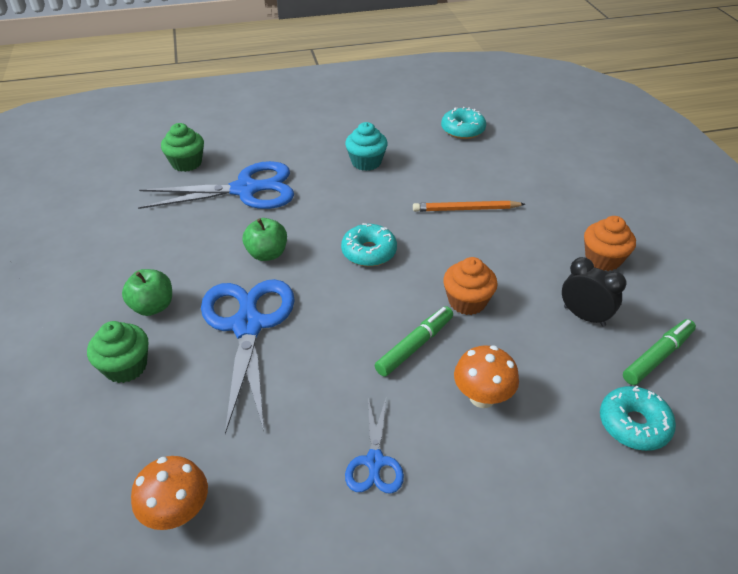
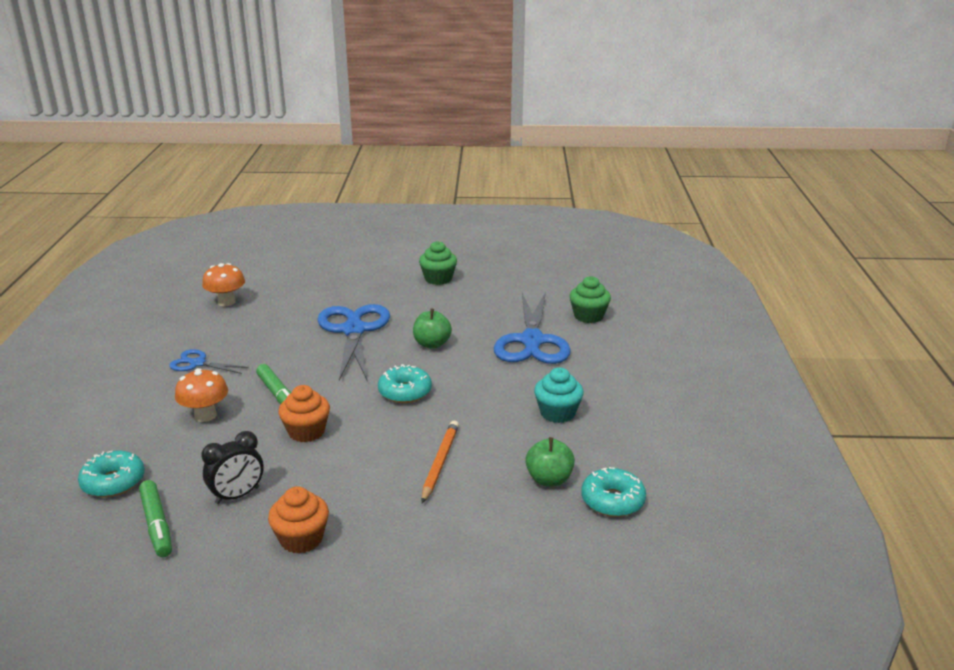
camera: 105 degrees right, 15 degrees down
(126, 367) = (348, 289): green cupcake -> green cupcake (438, 279)
(153, 306) = (399, 298): green apple -> green apple (549, 479)
(248, 326) = (354, 330): blue scissors -> blue scissors turned 105 degrees counterclockwise

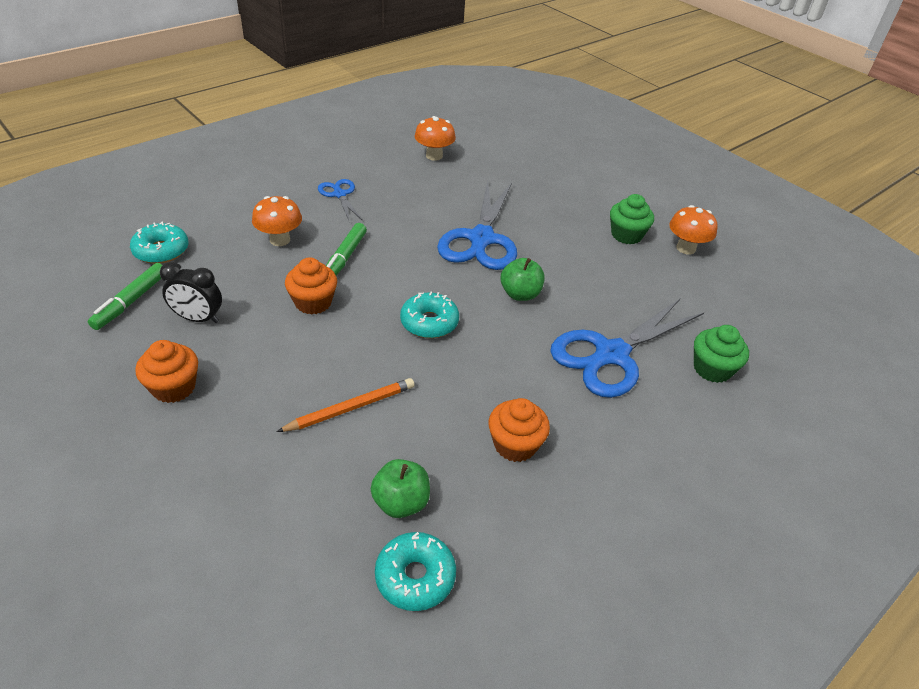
camera: 45 degrees right, 15 degrees up
(354, 330) = (481, 239): blue scissors -> blue scissors turned 150 degrees clockwise
(482, 267) = (686, 248): none -> orange mushroom
(557, 413) = (515, 445): turquoise cupcake -> orange cupcake

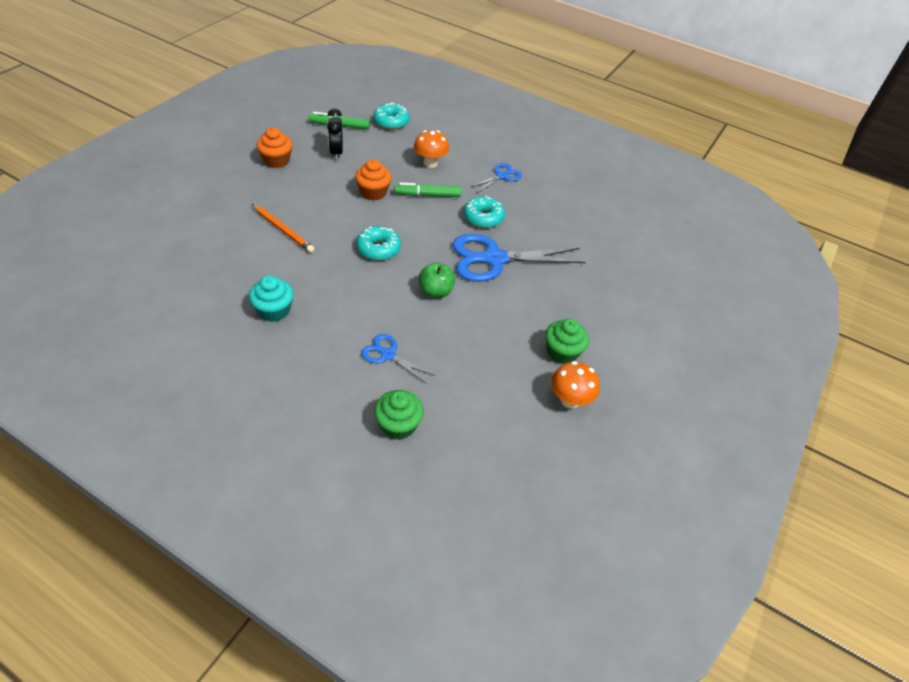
camera: 70 degrees right, 5 degrees up
(401, 502) = (213, 266): green apple -> none
(415, 577) = (162, 282): turquoise donut -> turquoise donut (483, 218)
(434, 156) = (595, 212): orange mushroom -> none
(515, 445) = (274, 310): orange cupcake -> turquoise cupcake
(611, 354) = (388, 355): blue scissors -> blue scissors, size x0.51

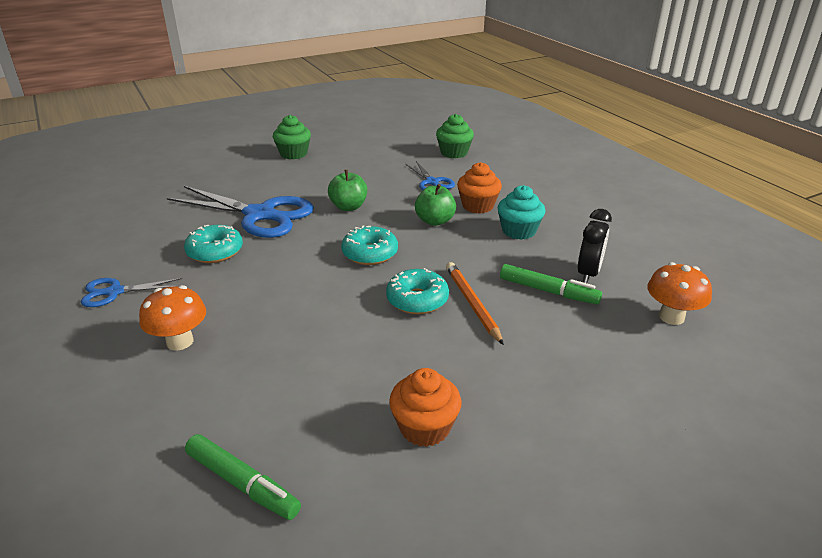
camera: 145 degrees left, 15 degrees down
(336, 153) = (306, 411): black clock -> black clock (588, 273)
(352, 299) = (435, 221): none -> green apple
(373, 192) = (312, 320): orange cupcake -> orange cupcake (478, 206)
(391, 122) = (133, 457): turquoise donut -> turquoise donut (417, 300)
(427, 195) = (245, 295): green marker -> green marker (548, 291)
(569, 400) = (323, 137): orange mushroom -> orange mushroom (671, 317)

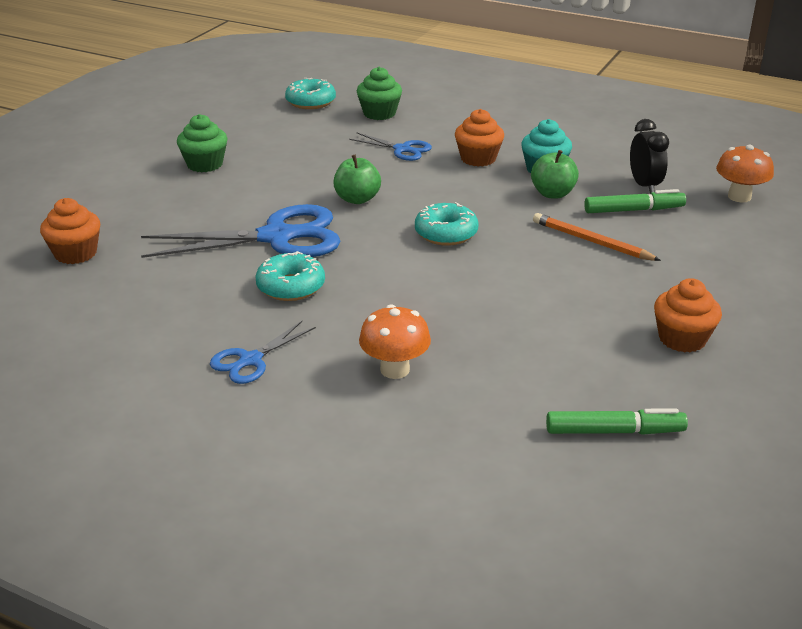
camera: 35 degrees left, 0 degrees up
(143, 185) = (75, 253): none -> orange cupcake
(417, 300) = (544, 255): turquoise donut -> turquoise donut (311, 102)
(435, 221) = (460, 185): green apple -> green apple (552, 194)

